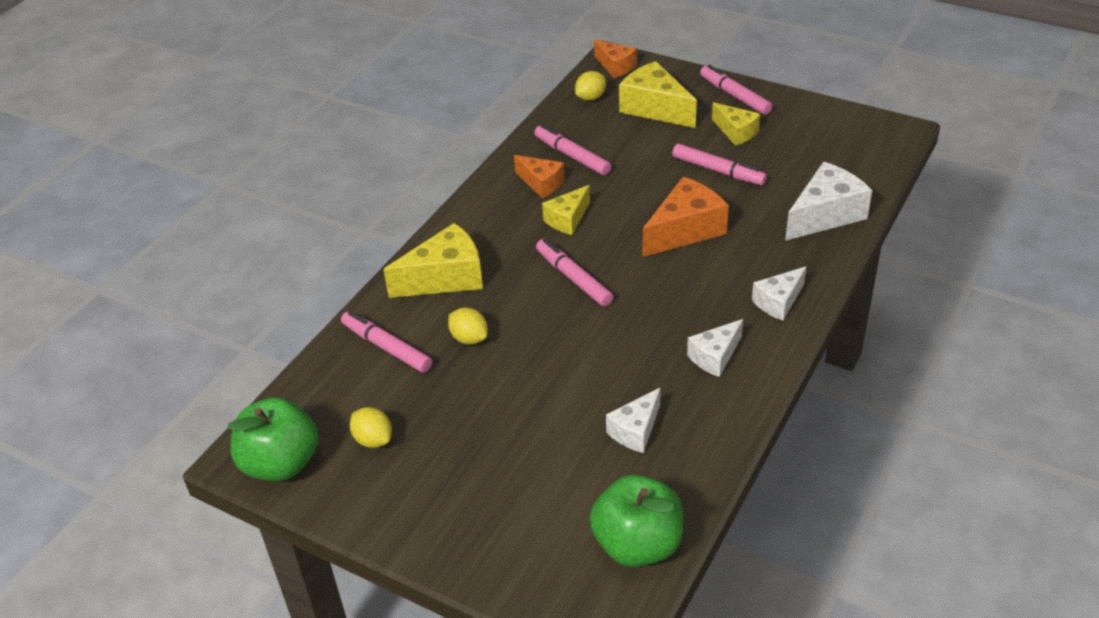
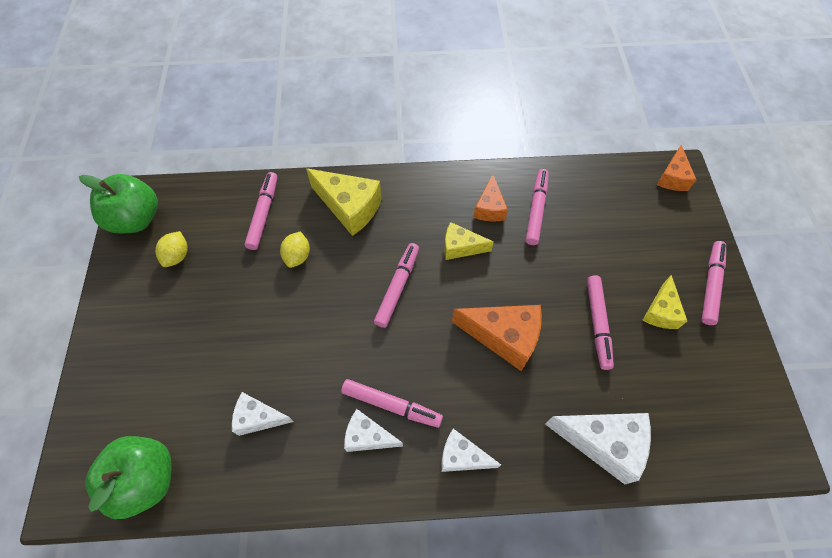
camera: 55 degrees right, 20 degrees up
(591, 98) = (617, 183): yellow lemon -> none
(655, 108) = (641, 234): yellow cheese -> none
(695, 329) = (391, 405): none -> pink marker

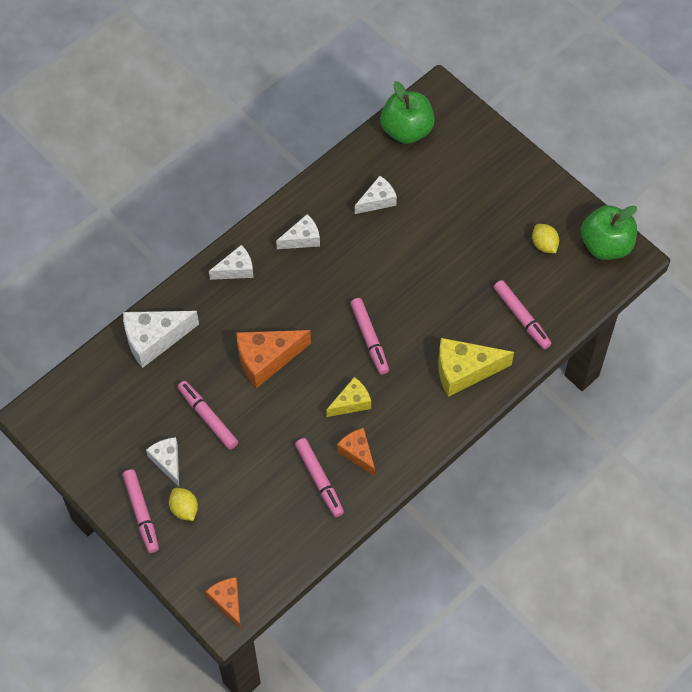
camera: 140 degrees right, 0 degrees up
(297, 256) = (461, 307): yellow lemon -> yellow lemon (184, 509)
(391, 405) = (304, 265): pink marker -> none
(661, 311) = (167, 461): yellow cheese -> white cheese

